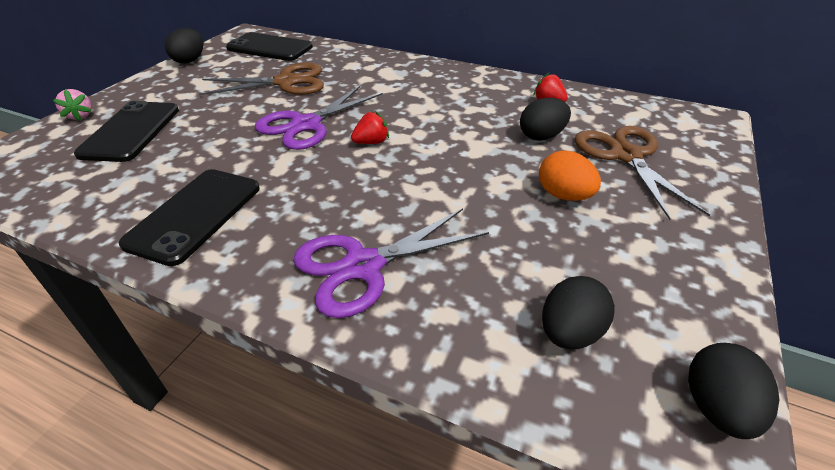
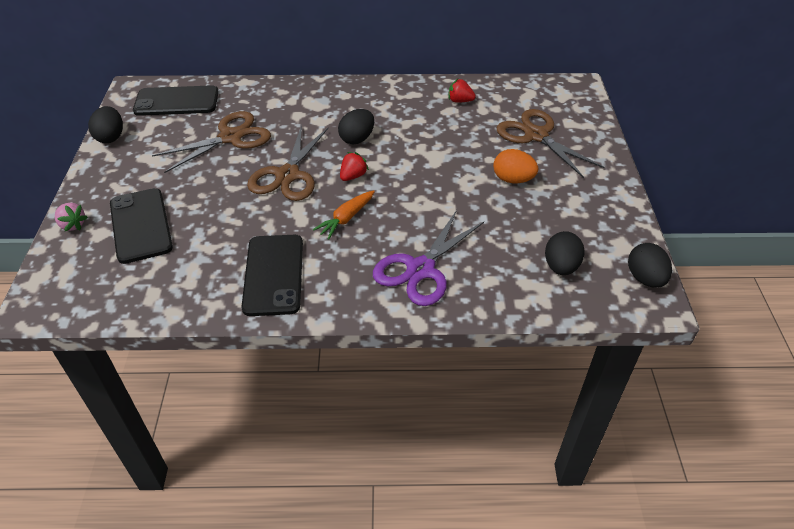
camera: 25 degrees left, 5 degrees up
(306, 125) = (287, 175): purple scissors -> brown scissors
(326, 181) = (346, 219): none -> orange carrot
(541, 136) = (472, 135): black egg -> black egg (357, 139)

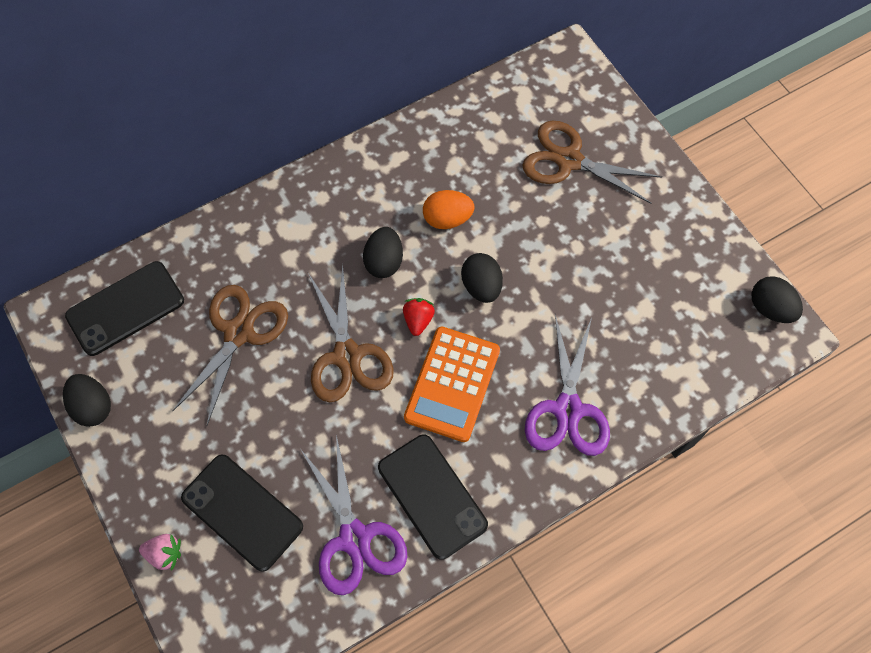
camera: 30 degrees left, 20 degrees up
(197, 273) = (354, 538): none -> purple scissors
(346, 219) = (452, 384): orange carrot -> orange calculator
(460, 101) = (457, 144): red strawberry -> none
(513, 179) = (583, 239): orange egg -> orange egg (447, 219)
(561, 266) = (691, 334): black egg -> black egg (481, 286)

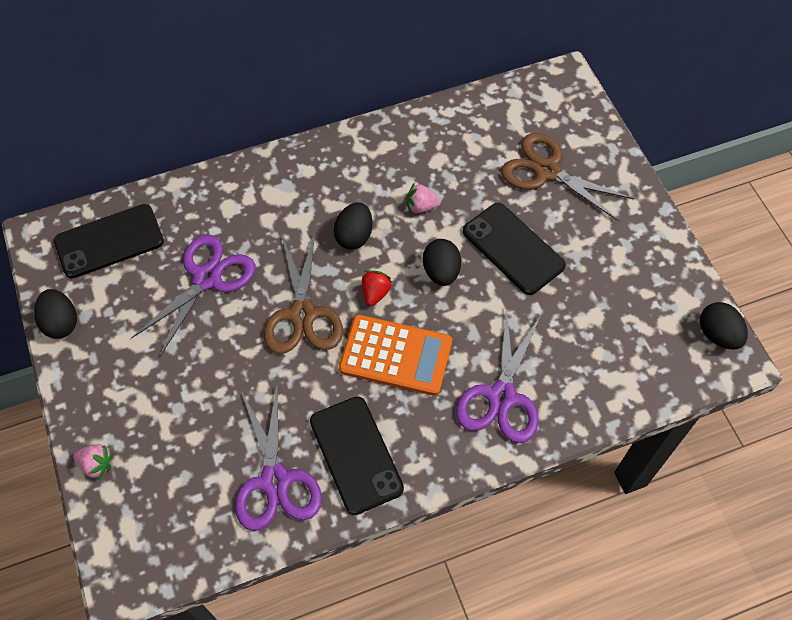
camera: 10 degrees right, 5 degrees down
(239, 332) = (207, 278): brown scissors -> purple scissors
(242, 512) = (175, 439): black phone -> black phone (513, 248)
(447, 219) = (421, 207): orange egg -> pink strawberry
(452, 384) = (395, 355): orange calculator -> orange calculator turned 105 degrees counterclockwise

